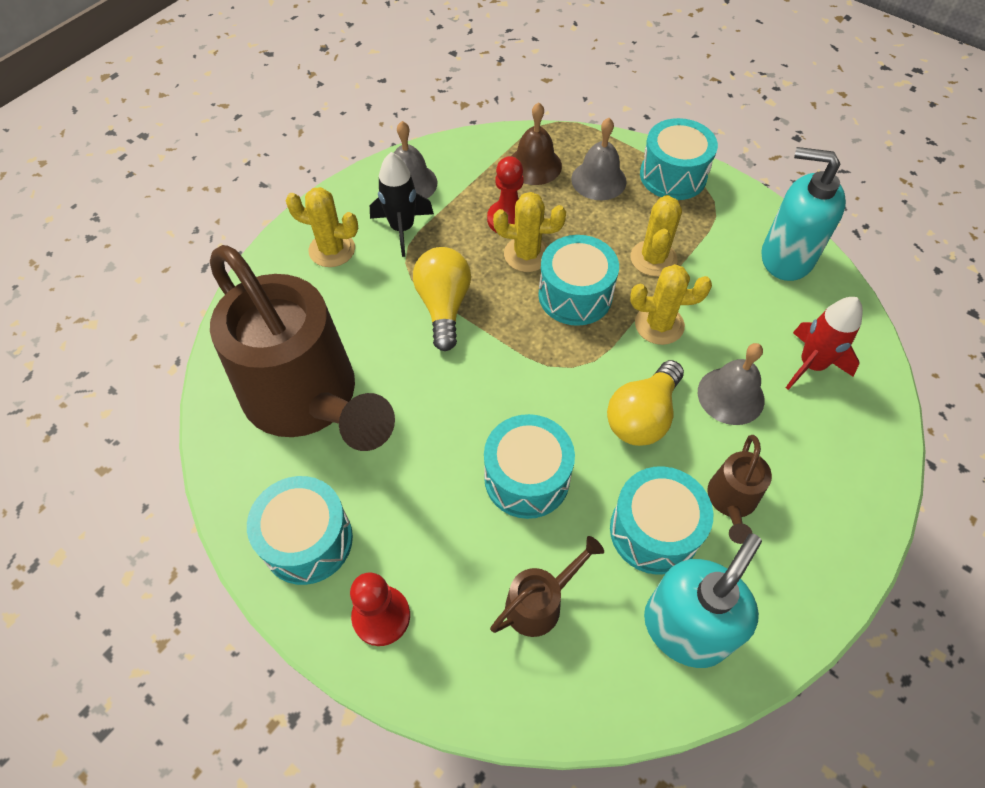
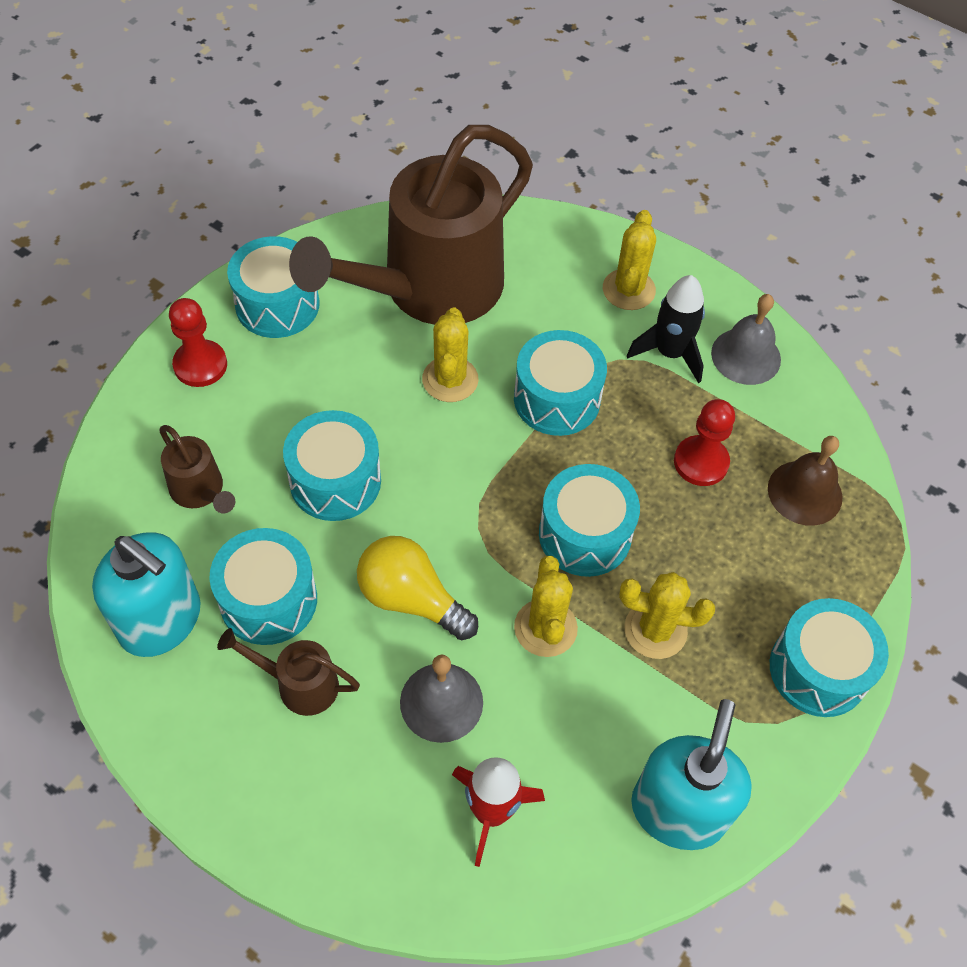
camera: 85 degrees right, 0 degrees up
(444, 306) = (557, 399): yellow light bulb -> turquoise drum
(527, 254) = (645, 482): yellow cactus -> yellow cactus (450, 379)
(598, 180) = (791, 570): grey bell -> none

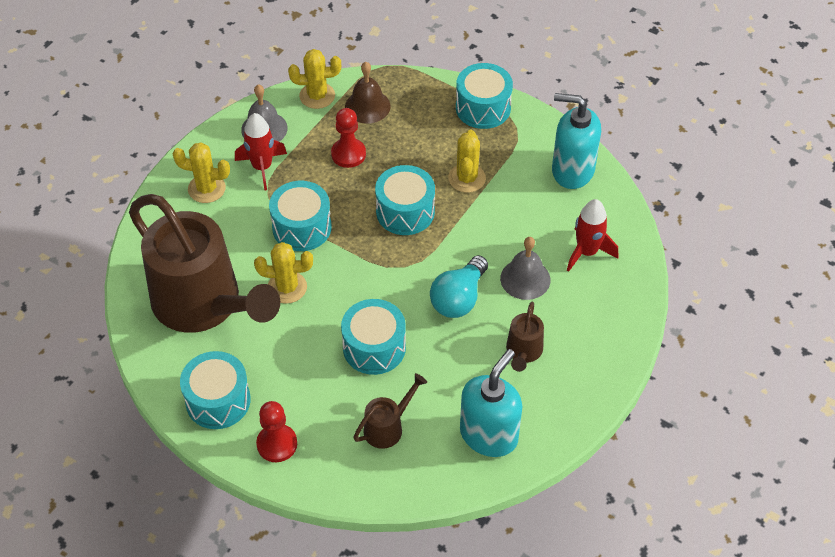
camera: 90 degrees left, 5 degrees down
(268, 600) = (467, 375): turquoise drum -> none
(411, 599) = (459, 298): yellow light bulb -> turquoise light bulb
(545, 628) = (471, 230): yellow cactus -> yellow cactus (317, 96)
(670, 353) = (262, 167): black rocket -> red rocket

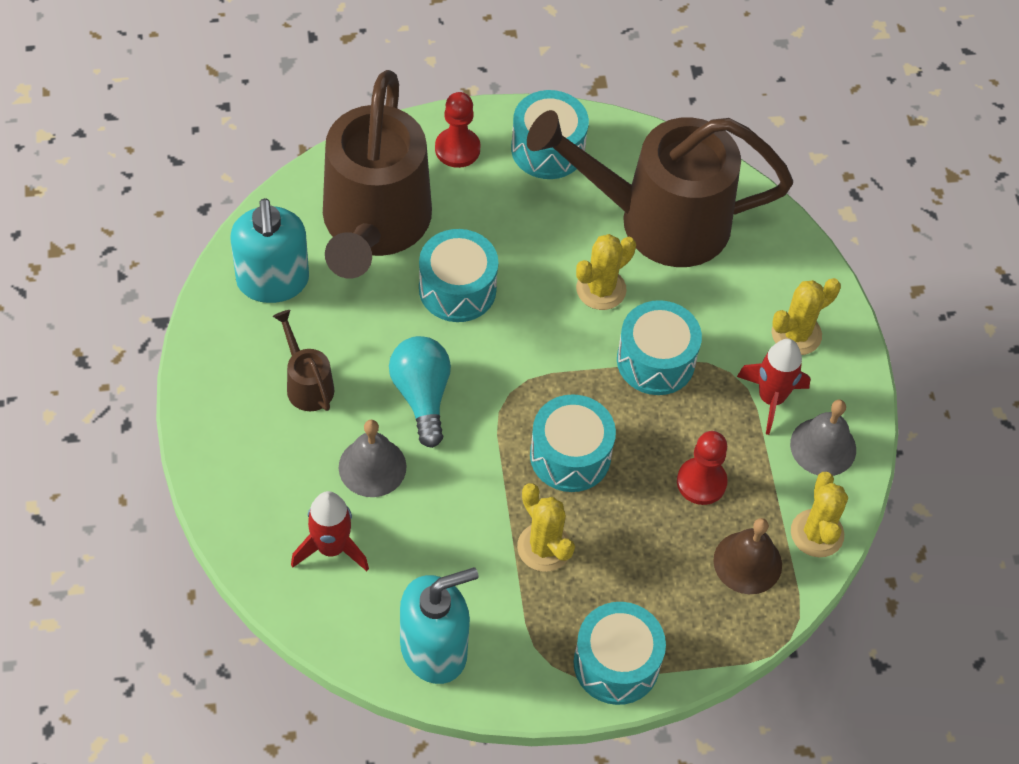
camera: 135 degrees right, 5 degrees up
(317, 96) = (817, 533): yellow cactus -> yellow cactus turned 45 degrees counterclockwise
(388, 427) = (373, 227): brown watering can -> brown watering can, size x2.45

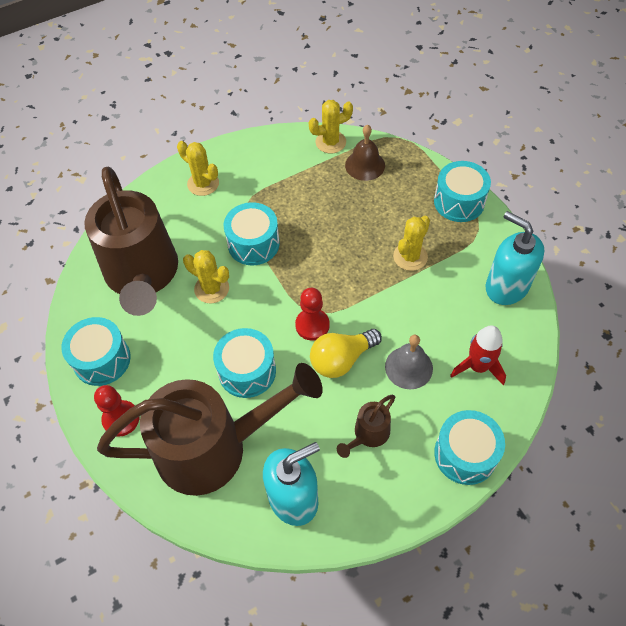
camera: 105 degrees left, 0 degrees up
(422, 396) = (341, 359): turquoise light bulb -> yellow light bulb
(570, 455) = (342, 264): turquoise drum -> turquoise drum (465, 454)
(701, 482) = (326, 198): red pawn -> red pawn (312, 325)
(771, 398) = (254, 183): red rocket -> none
(823, 446) = (274, 153): grey bell -> none

